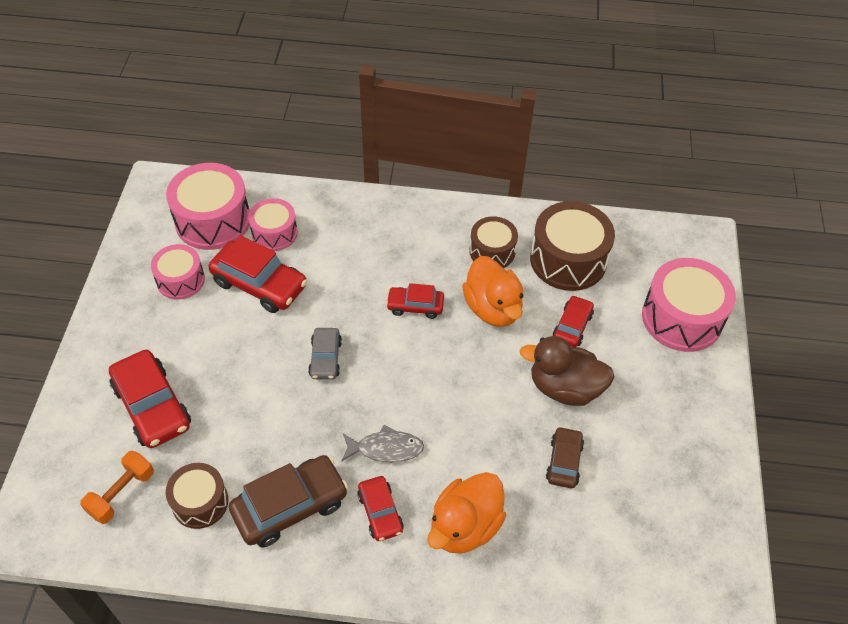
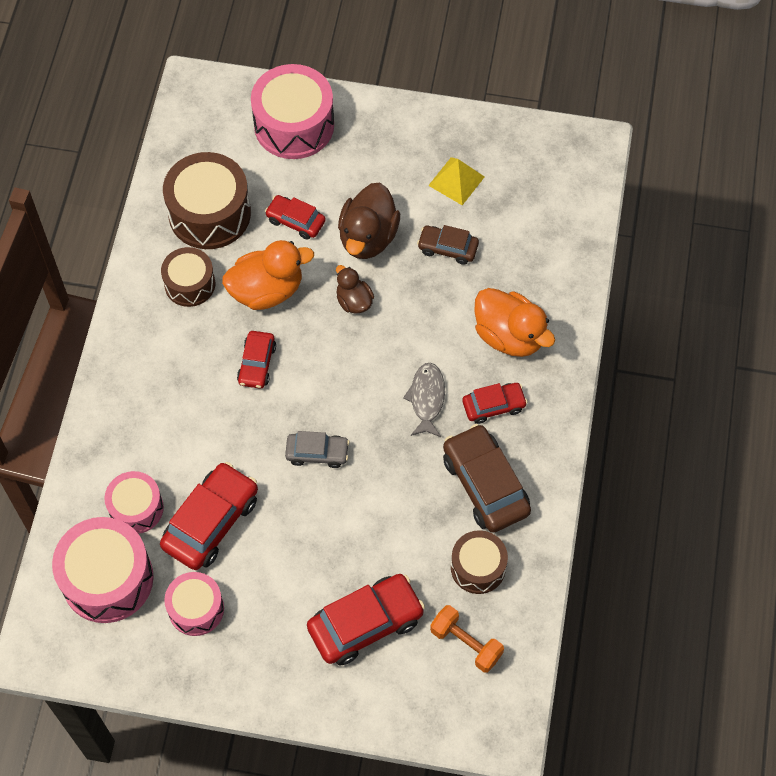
camera: 85 degrees left, 10 degrees up
(490, 379) = (354, 301): none -> brown duck
(649, 467) = (456, 181): none -> yellow pyramid

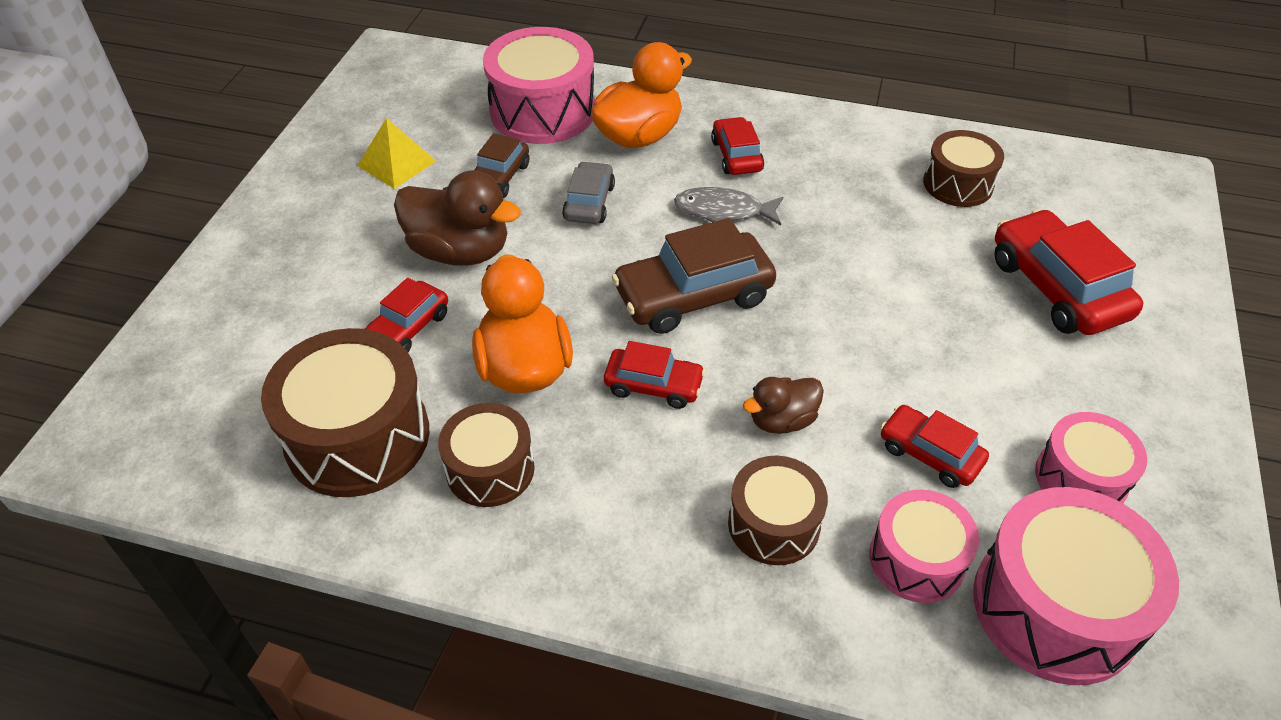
camera: 85 degrees left, 15 degrees down
(157, 433) = (774, 524): none -> brown drum
(211, 522) = (930, 454): red car -> red car, size x0.58
(294, 125) = (229, 321): pink drum -> pink drum (543, 111)
(317, 453) = (806, 323): grey car -> grey car (589, 202)
(354, 301) = (562, 271): brown duck -> brown duck (782, 420)
(466, 643) = (1060, 200): orange dumbbell -> none
(485, 484) = (845, 170): brown car -> brown car (693, 295)

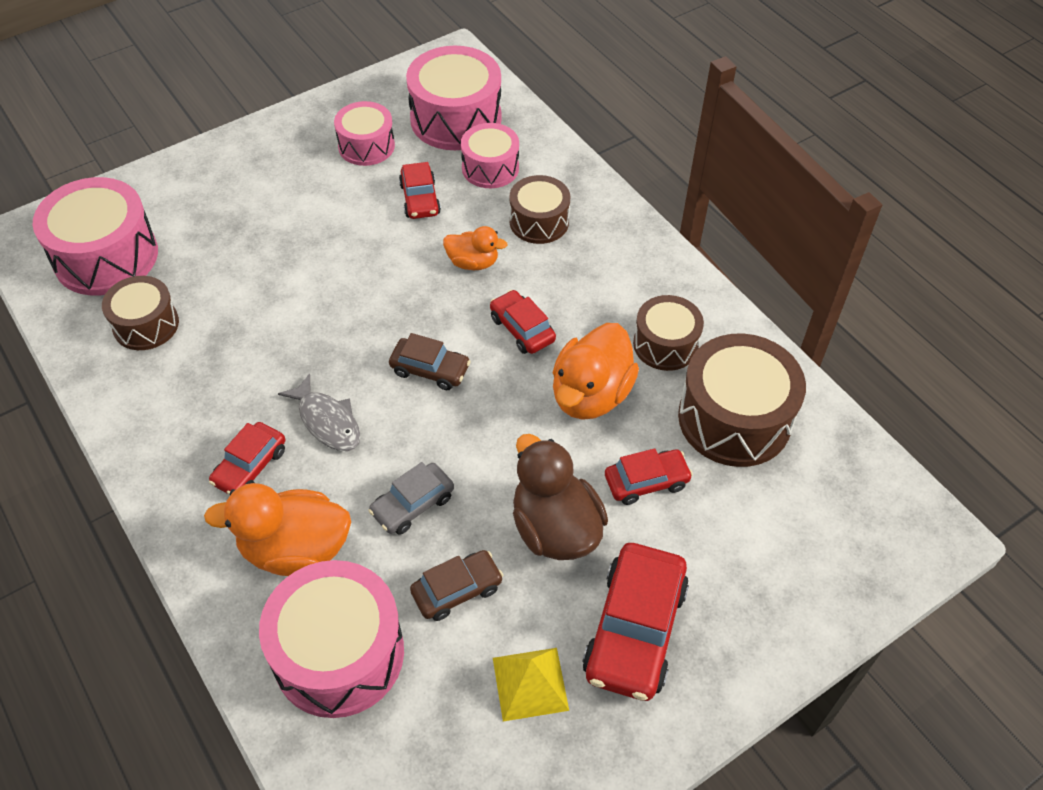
camera: 140 degrees left, 5 degrees up
(693, 295) = (430, 370): brown car -> brown car, size x0.58
(782, 420) = (473, 262): brown duck -> orange duck
(1057, 288) = (215, 223): red car -> red car (634, 630)
(1079, 205) = (106, 256): none -> pink drum

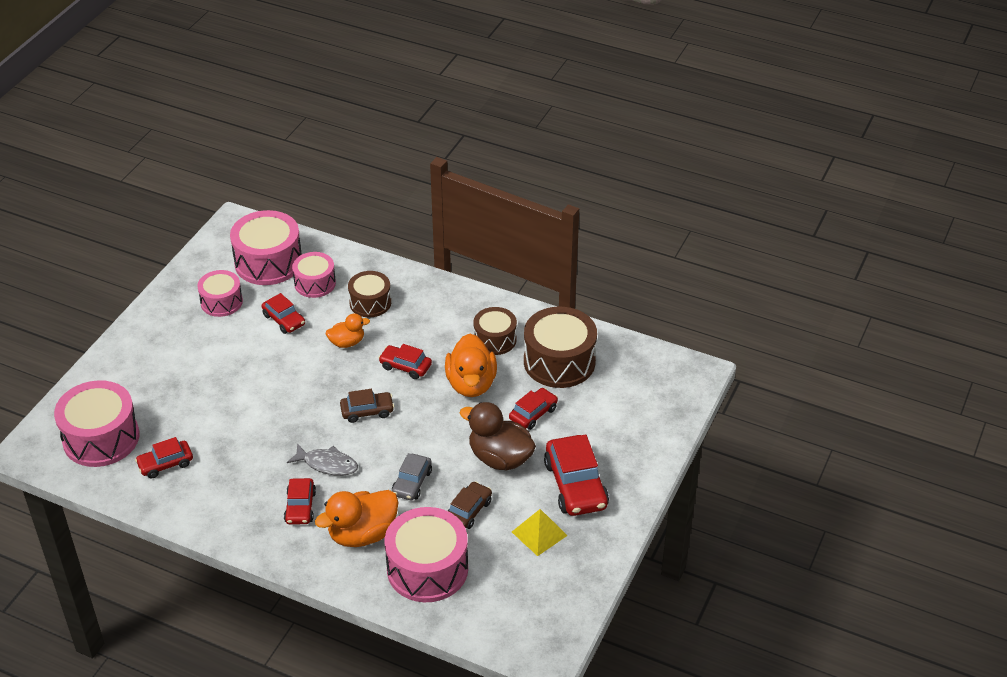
camera: 30 degrees left, 10 degrees down
(146, 325) = (165, 464): brown drum -> red car

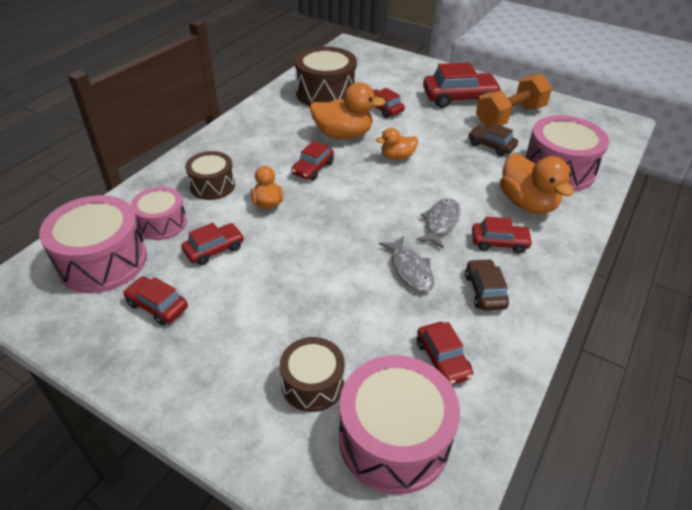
camera: 85 degrees left, 0 degrees up
(221, 302) = (157, 306): pink drum -> red car
(262, 443) = (410, 270): none -> grey fish
(367, 411) = (370, 194): brown car -> brown car (485, 291)
(412, 482) = (462, 172): grey car -> none
(434, 429) = (397, 157): none -> orange duck
(495, 339) = (291, 119): brown drum -> brown drum (313, 384)
(500, 458) = (432, 127): brown duck -> none
(539, 533) = (510, 116): yellow pyramid -> orange dumbbell

